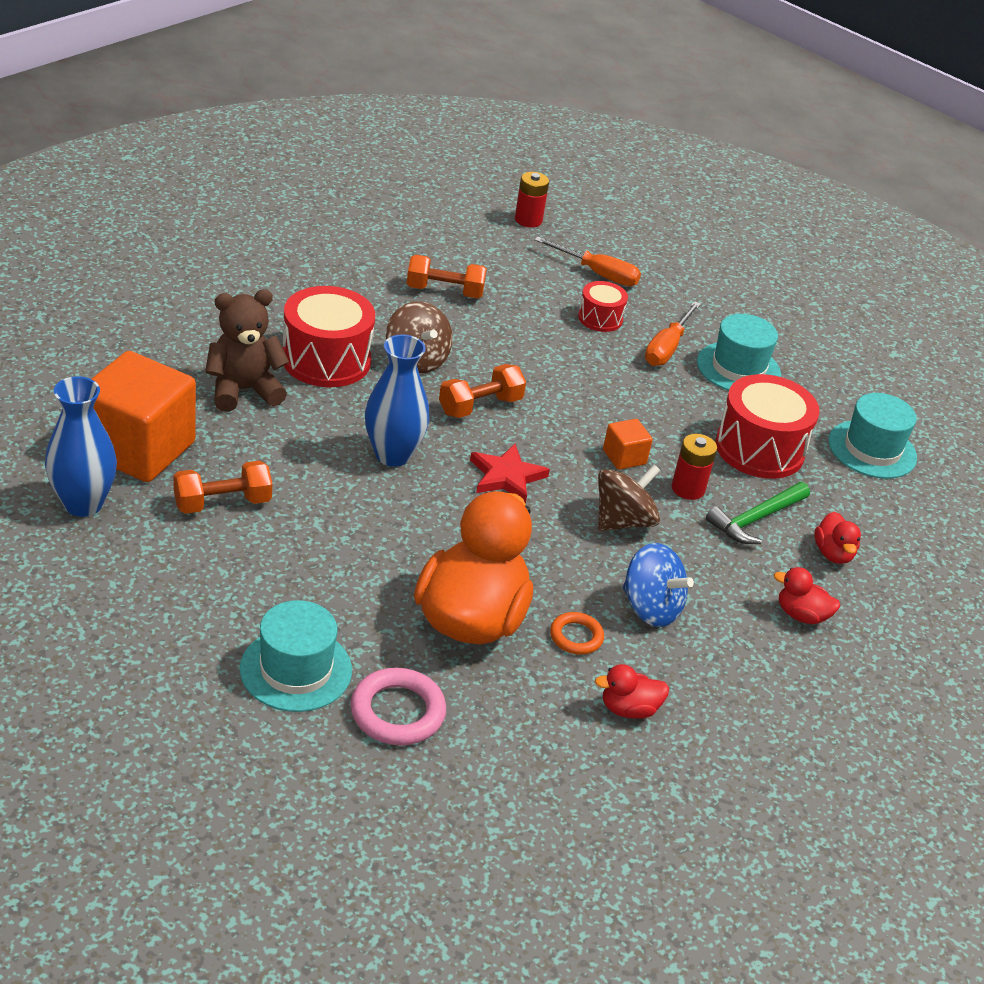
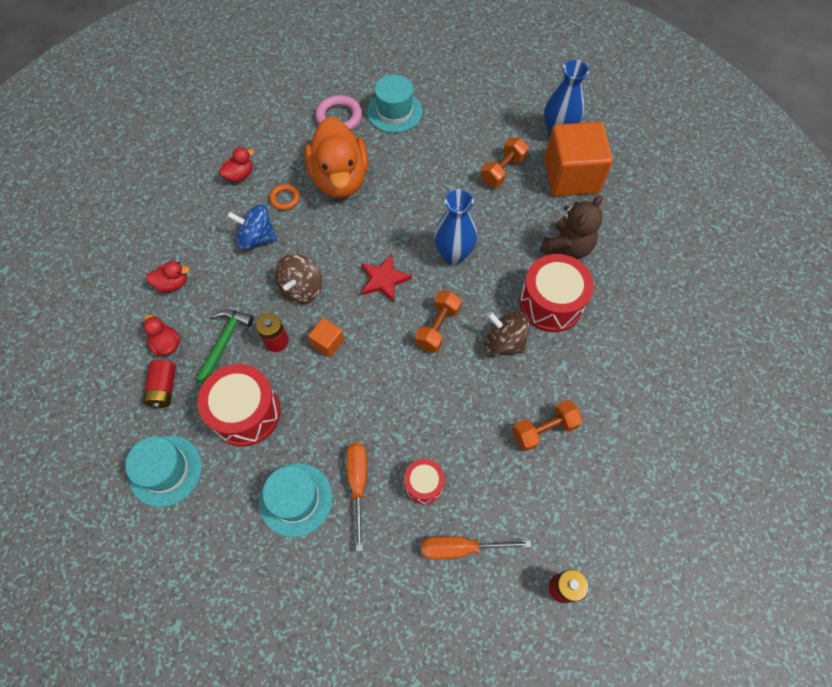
camera: 155 degrees right, 25 degrees up
(851, 514) = (164, 388): none -> red battery

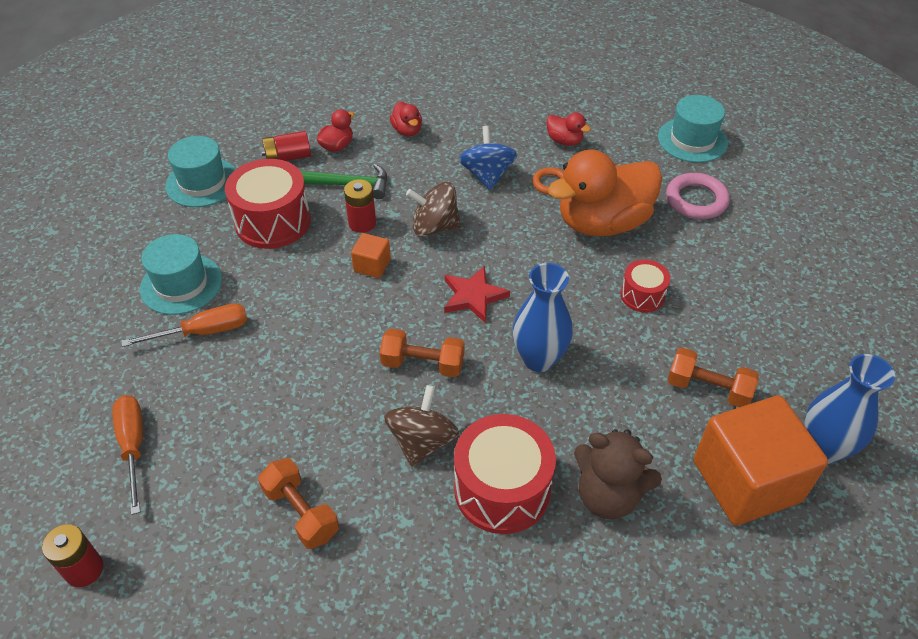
camera: 75 degrees right, 15 degrees down
(394, 111) = (739, 250): turquoise hat -> turquoise hat (692, 140)
(424, 484) = (209, 393): red drum -> red drum (642, 295)

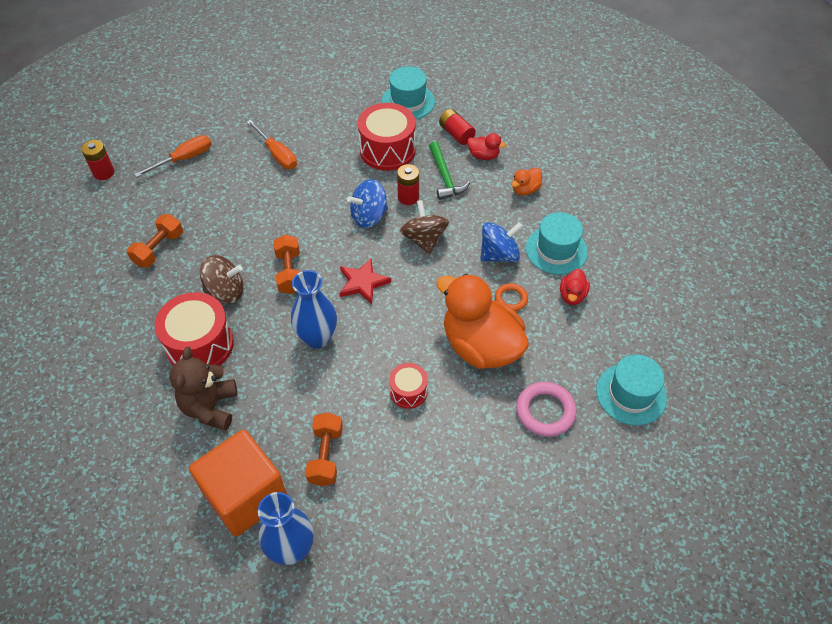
camera: 70 degrees right, 5 degrees up
(181, 284) = (312, 129): turquoise hat -> turquoise hat (556, 250)
(372, 265) = (369, 216): orange cube -> blue spinning top
(407, 130) = (525, 190): red duck -> orange duck

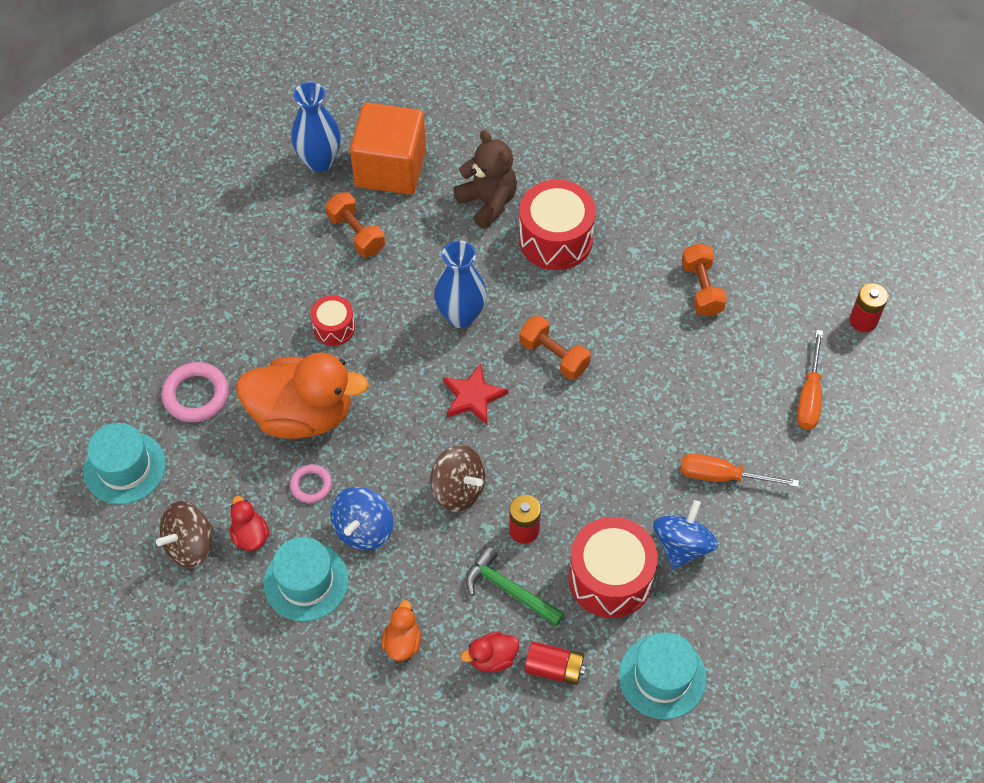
camera: 140 degrees right, 5 degrees up
(225, 291) = (590, 296): brown spinning top -> brown spinning top (190, 545)
(369, 216) = (542, 474): blue spinning top -> blue spinning top (682, 545)
(511, 299) = (311, 485): orange ring -> pink ring

